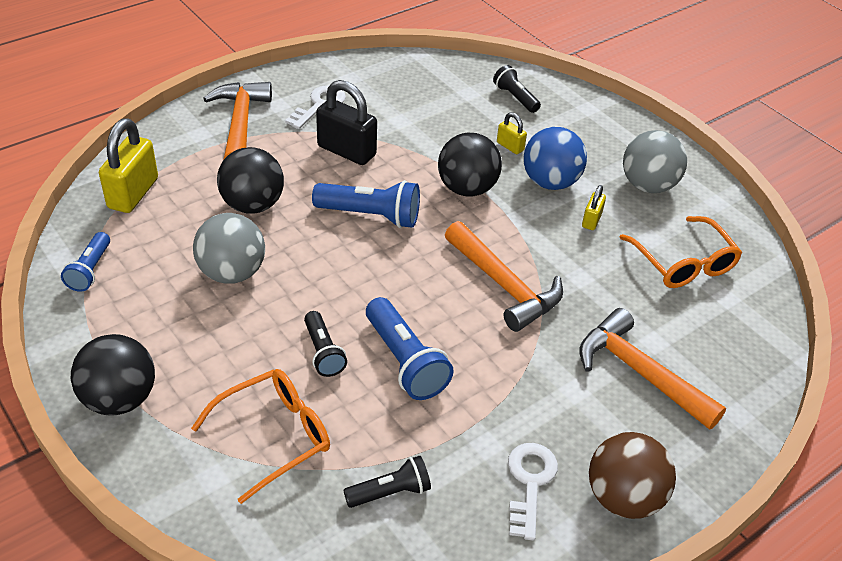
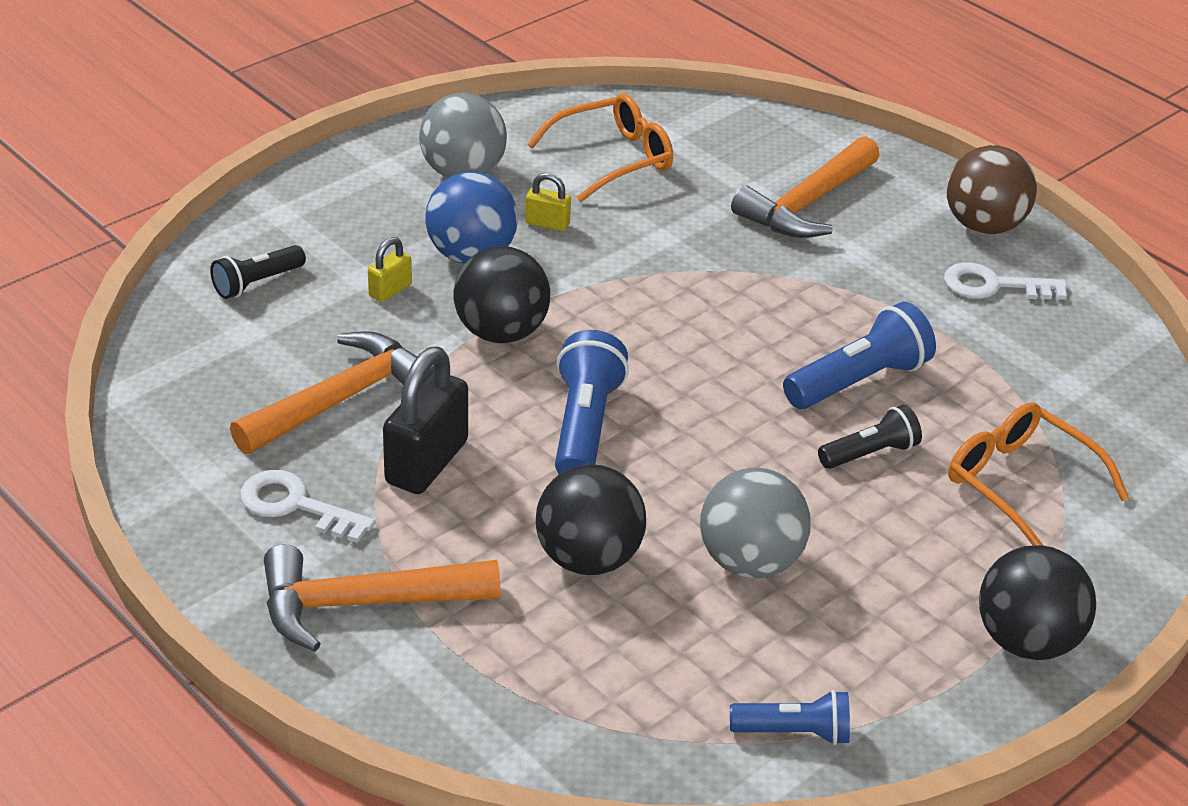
camera: 95 degrees left, 5 degrees down
(133, 193) = (590, 717): yellow padlock -> none
(390, 492) = (1053, 385): black flashlight -> none
(504, 286) = (696, 299): orange hammer -> orange hammer (341, 399)

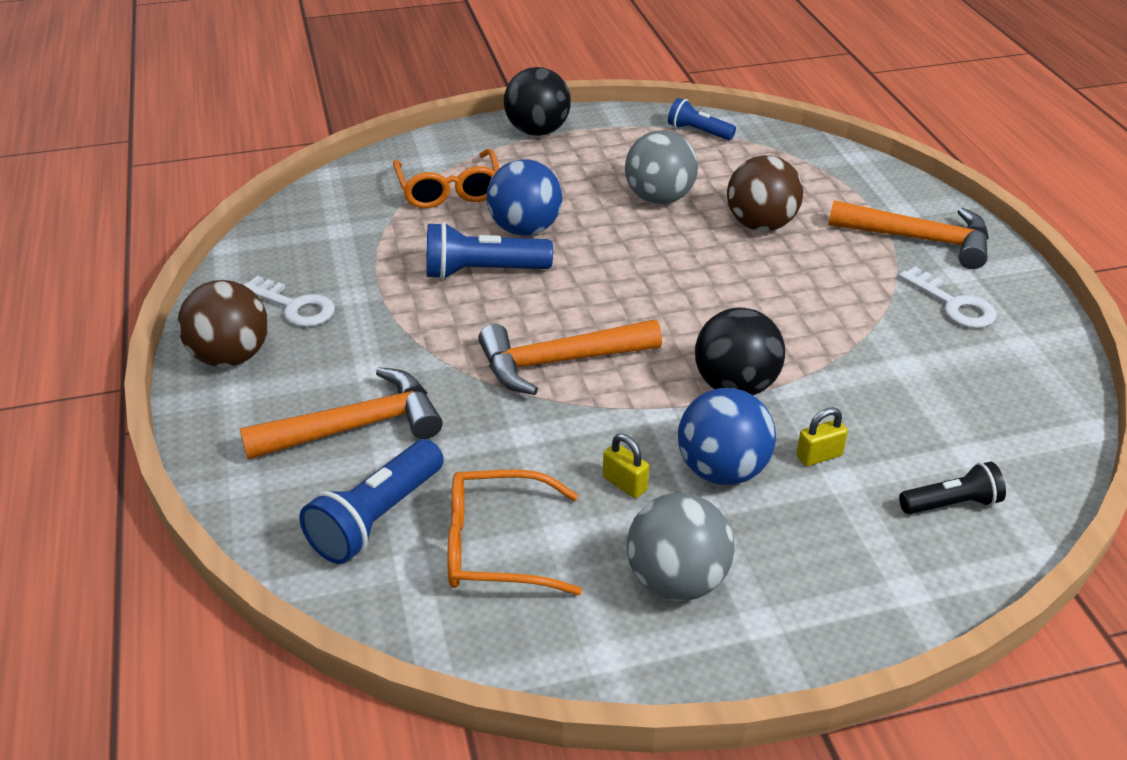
camera: 150 degrees left, 0 degrees up
(341, 399) = (897, 369): orange hammer -> orange hammer (558, 362)
(426, 462) = (844, 306): black padlock -> none
(584, 426) = (712, 298): blue flashlight -> blue flashlight (377, 518)
(588, 558) = (760, 225): black ball -> brown ball
(869, 453) = (525, 229): black flashlight -> blue ball

